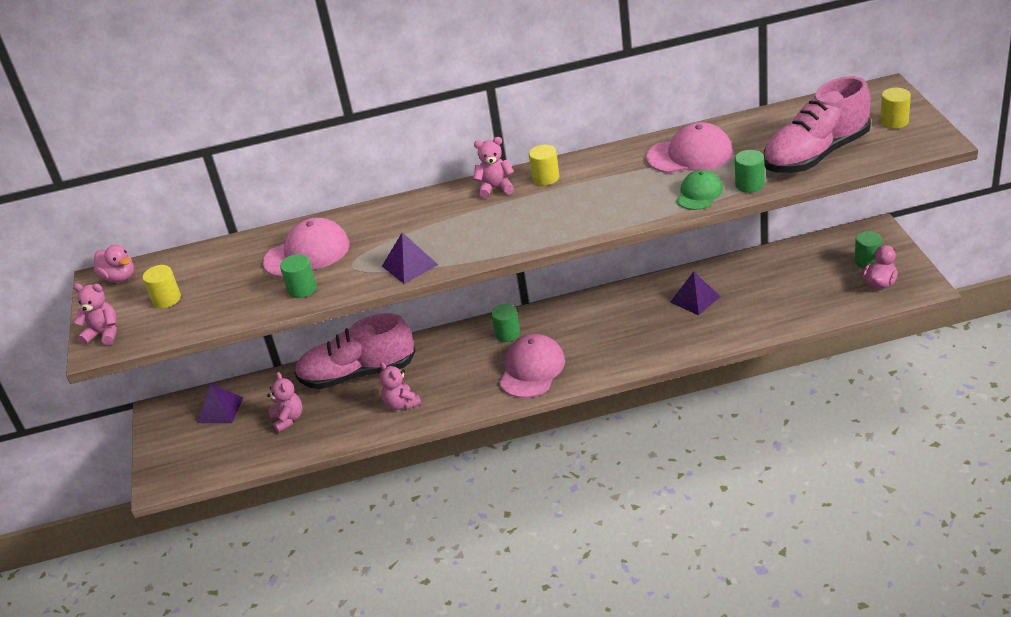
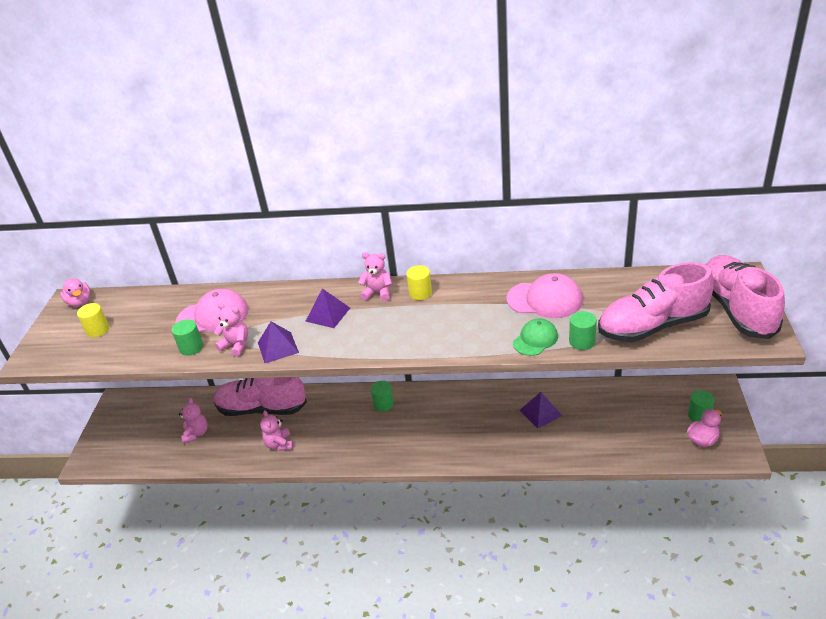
camera: 15 degrees right, 0 degrees up
(104, 334) = (40, 349): pink teddy bear -> pink teddy bear (236, 345)
(220, 410) = (156, 411): purple pyramid -> purple pyramid (328, 314)
(531, 369) = (387, 442): pink cap -> none
(894, 121) = (736, 309): yellow cylinder -> pink shoe

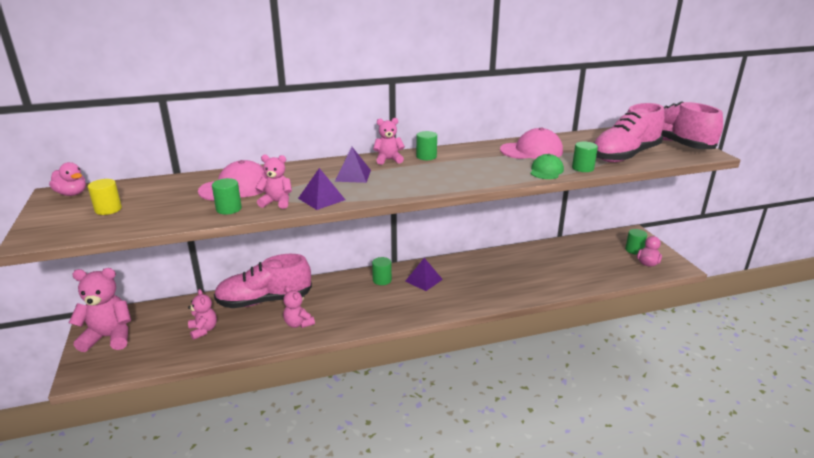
camera: 25 degrees left, 10 degrees down
(120, 424) = (109, 337): none -> pink teddy bear
(420, 293) = (426, 156): yellow cylinder -> green cylinder
(540, 413) = (518, 266): purple pyramid -> purple pyramid (423, 280)

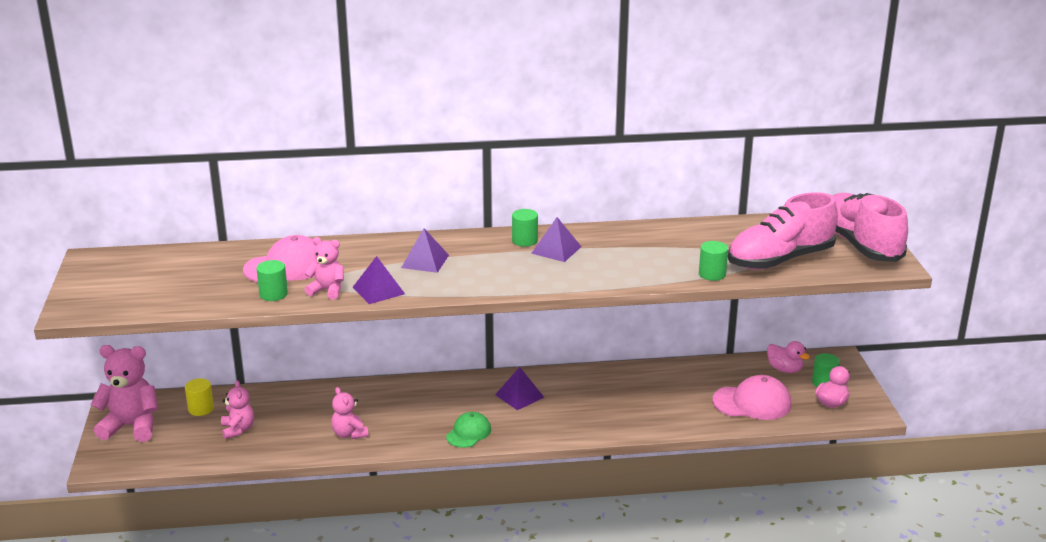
camera: 10 degrees right, 0 degrees up
(72, 194) = (107, 259): pink duck -> pink duck (784, 369)
(108, 209) = (145, 283): yellow cylinder -> yellow cylinder (201, 409)
(264, 301) = (314, 402): pink shoe -> none
(382, 280) = (466, 390): green cylinder -> none
(388, 160) = (476, 242): pink teddy bear -> none
(454, 161) = (556, 250): none -> purple pyramid
(531, 151) = (663, 242): pink cap -> pink cap (752, 402)
(546, 171) = (663, 274): green cap -> green cap (468, 433)

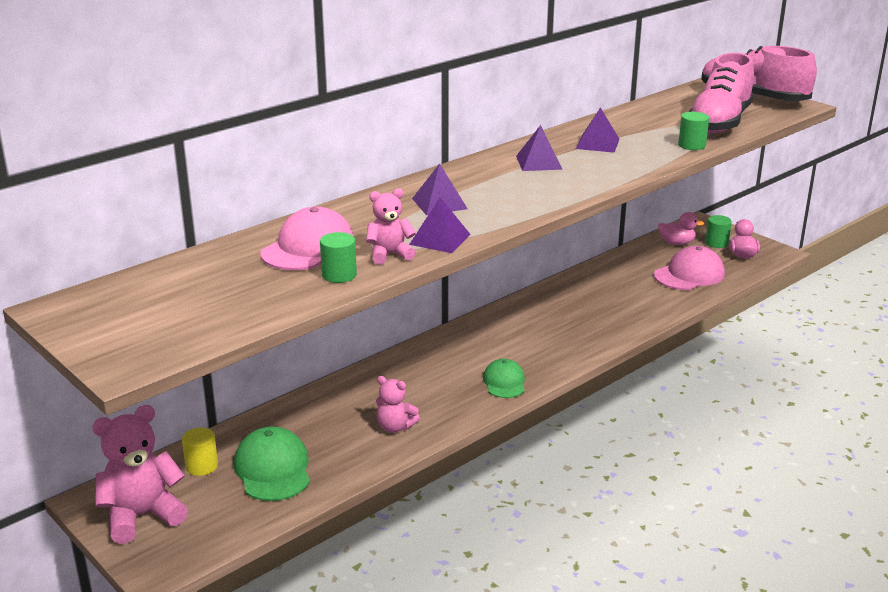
camera: 35 degrees left, 0 degrees up
(238, 430) = (273, 469): pink teddy bear -> green cap
(519, 396) = (504, 335): purple pyramid -> purple pyramid (597, 144)
(524, 241) = (499, 163): green cylinder -> none

